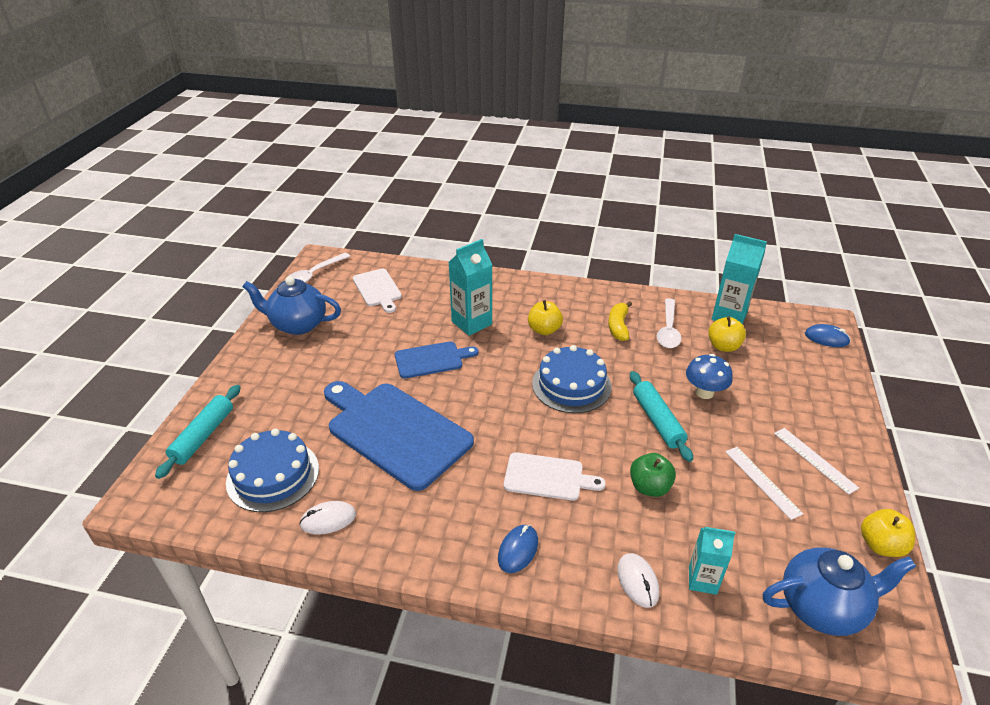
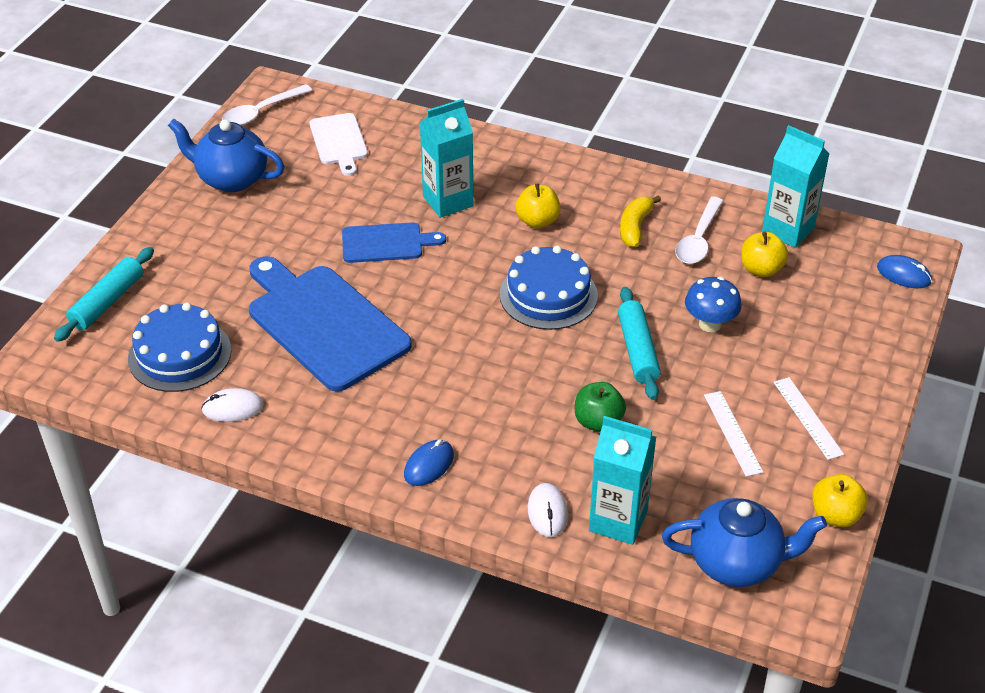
camera: 10 degrees right, 5 degrees up
(547, 477) = (485, 396): white cutting board -> none
(702, 580) = (618, 521): turquoise carton -> turquoise carton, size x1.58

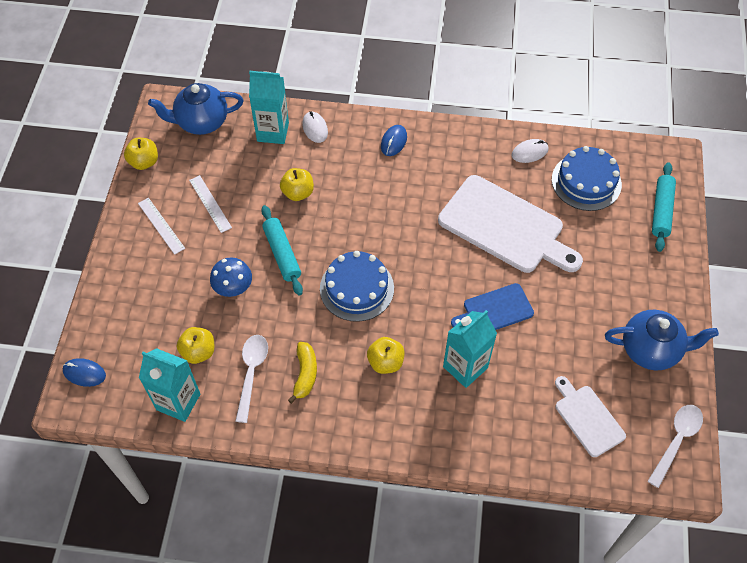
camera: 165 degrees right, 15 degrees up
(323, 324) = (505, 226): blue cutting board -> white cutting board
(598, 422) = (298, 193): green apple -> yellow apple

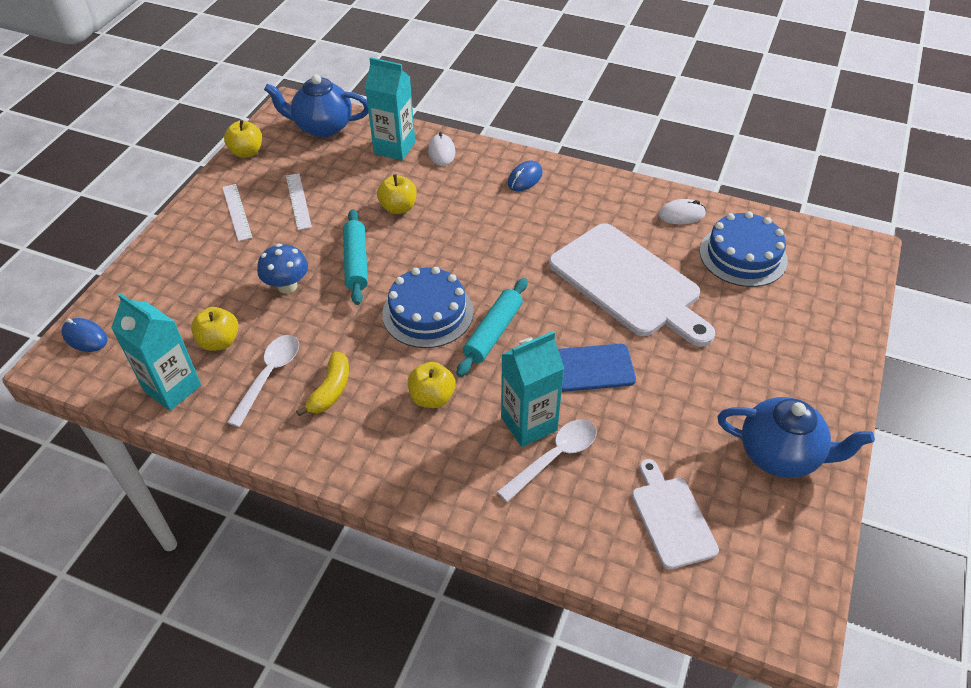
camera: 15 degrees right, 10 degrees down
(661, 211) = (832, 302): turquoise rolling pin -> turquoise rolling pin (493, 332)
(676, 441) = (789, 575): white spoon -> white spoon (554, 457)

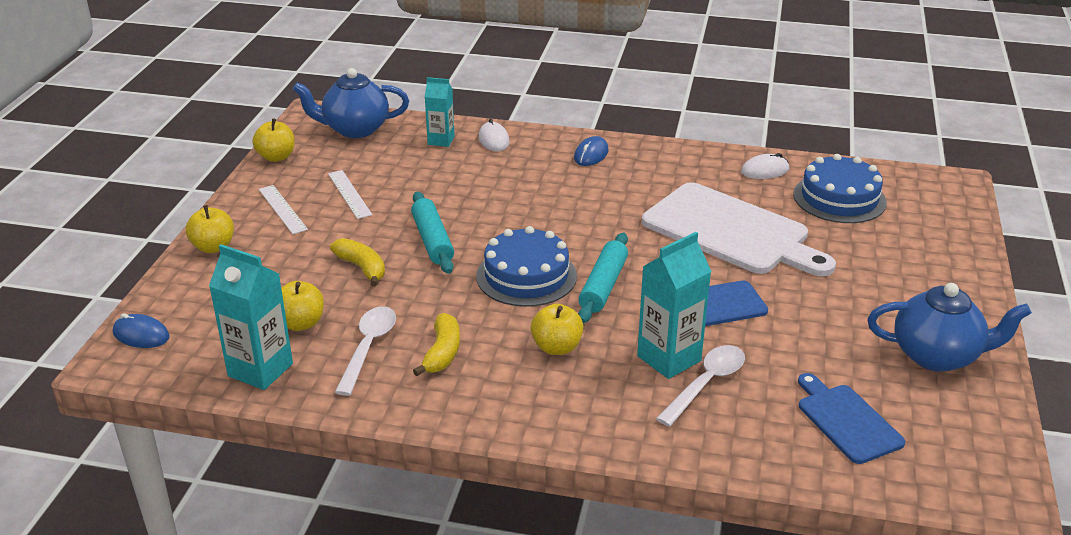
camera: 10 degrees left, 15 degrees down
(287, 286) = (362, 268): blue mushroom -> yellow banana
(394, 148) = (441, 140): turquoise carton -> turquoise carton, size x0.63
(398, 208) = (463, 190): yellow apple -> yellow apple (213, 247)
(671, 518) = (846, 421): white cutting board -> blue cutting board

